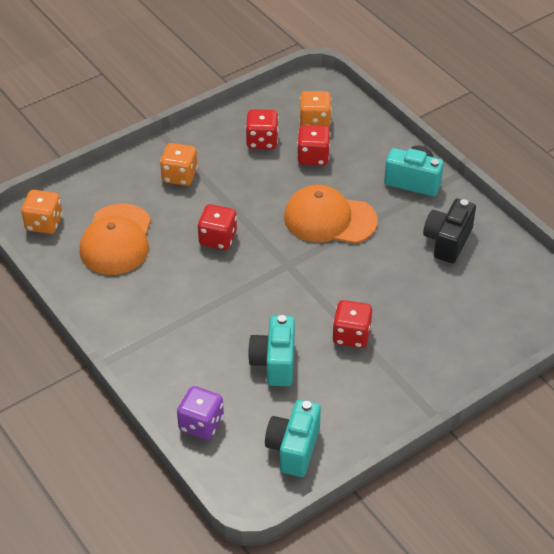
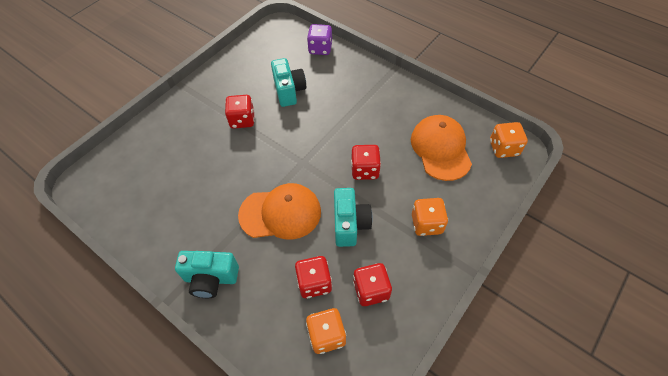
camera: 165 degrees right, 10 degrees up
(293, 448) = (263, 49): turquoise camera -> turquoise camera (350, 224)
(447, 241) = (176, 217): black camera -> none

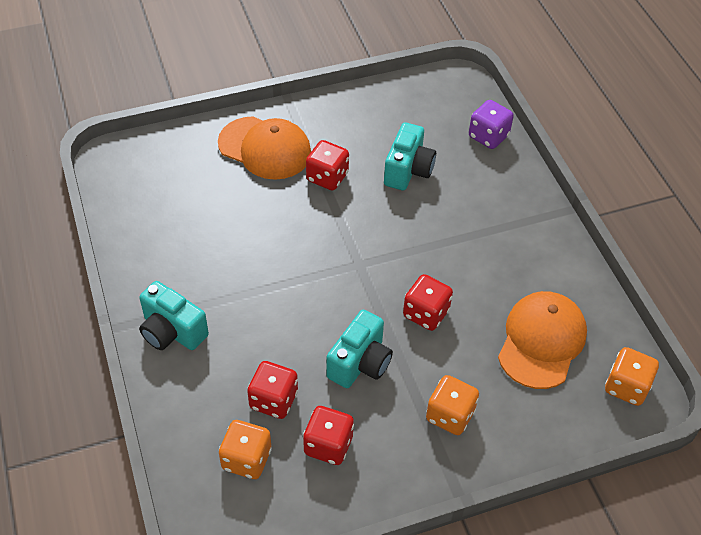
camera: 30 degrees right, 5 degrees down
(280, 213) = (292, 306): orange cap -> orange cap (265, 148)

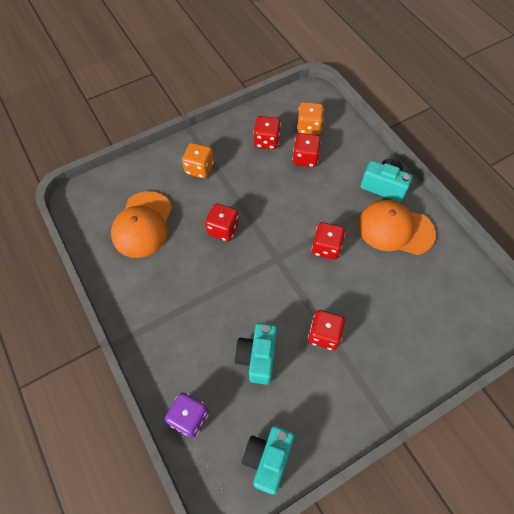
camera: 170 degrees right, 10 degrees up
(265, 148) = (387, 355): orange cap -> orange cap (395, 229)
(290, 265) = (326, 247): none -> red dice
(360, 363) = (259, 188): turquoise camera -> turquoise camera (267, 459)
(626, 387) = (88, 204): orange dice -> none

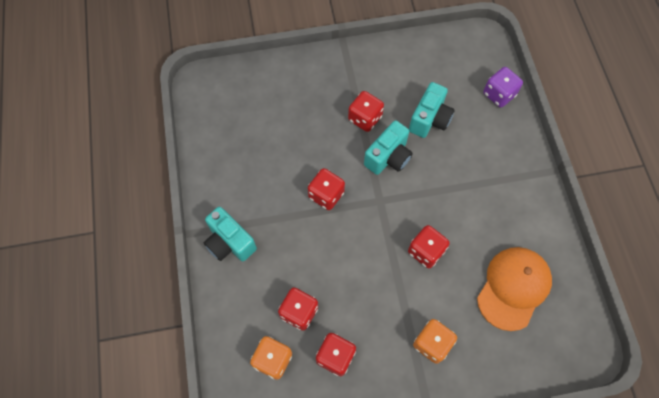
camera: 160 degrees left, 5 degrees up
(267, 459) = (445, 51): turquoise camera -> turquoise camera (388, 157)
(395, 229) = (247, 190): orange cap -> none

